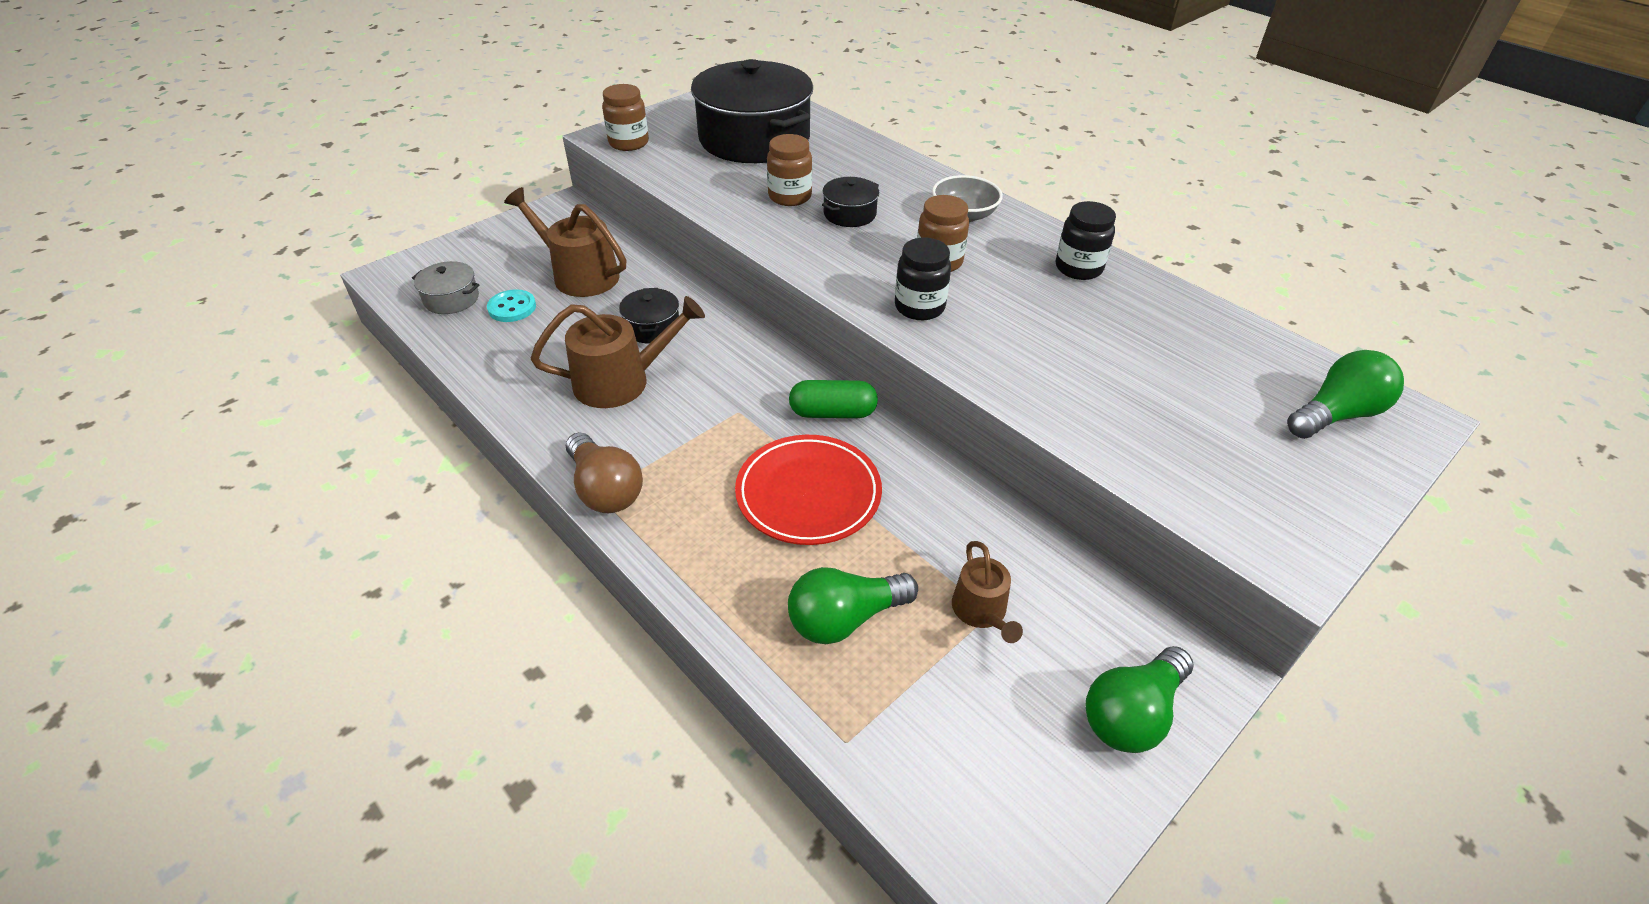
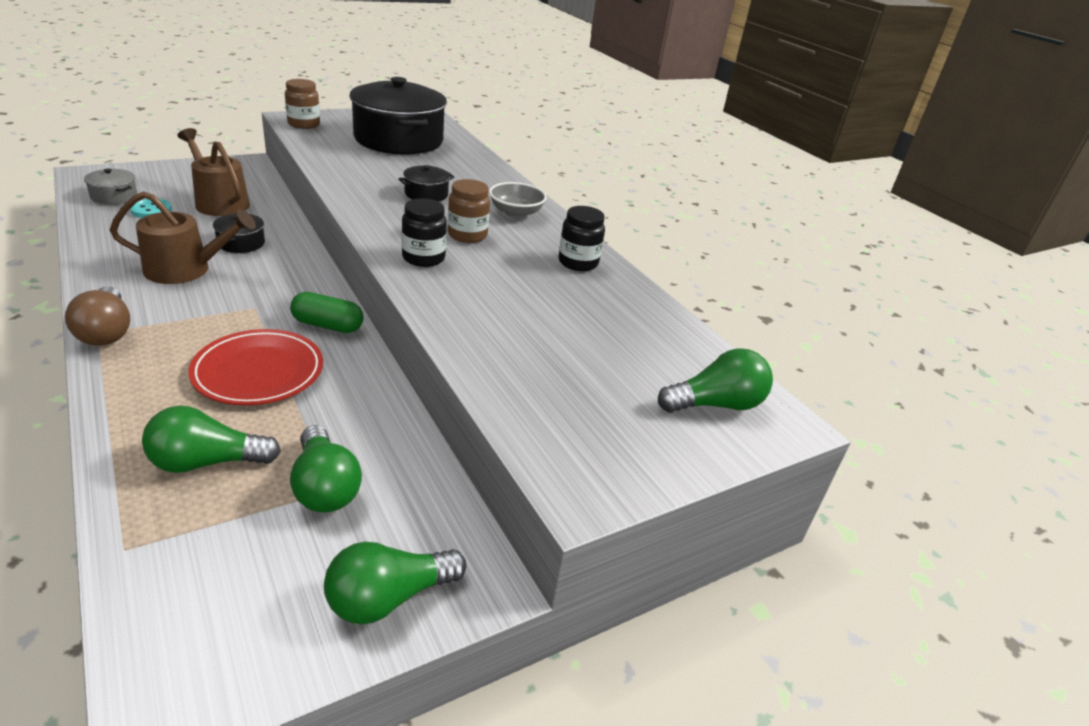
camera: 10 degrees right, 10 degrees down
(790, 197) = (390, 175): brown jar -> none
(981, 611) = (325, 487): brown watering can -> green light bulb

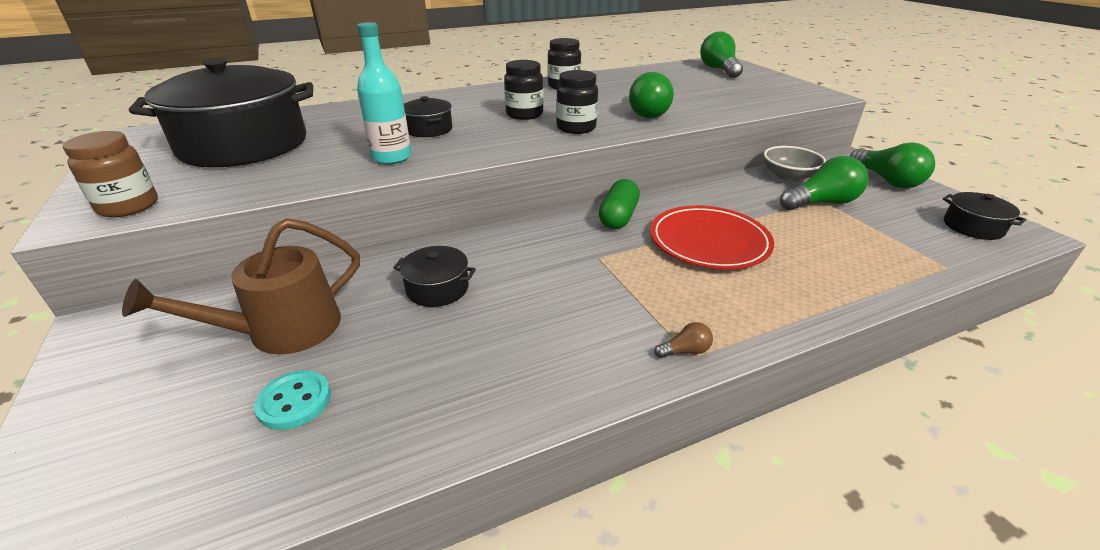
camera: 80 degrees left, 0 degrees up
(106, 331) = (685, 351): brown light bulb -> brown light bulb, size x0.45
(114, 196) = (198, 476): grey pot -> none
(185, 269) = (516, 321): brown watering can -> none
(205, 640) = (973, 227): none -> black pot
(207, 462) = (837, 249): green light bulb -> green light bulb (645, 112)
(361, 182) = (391, 157): none -> turquoise bottle
(467, 235) = (524, 114): brown jar -> black jar
(516, 213) = (472, 99): grey bowl -> grey bowl (788, 176)

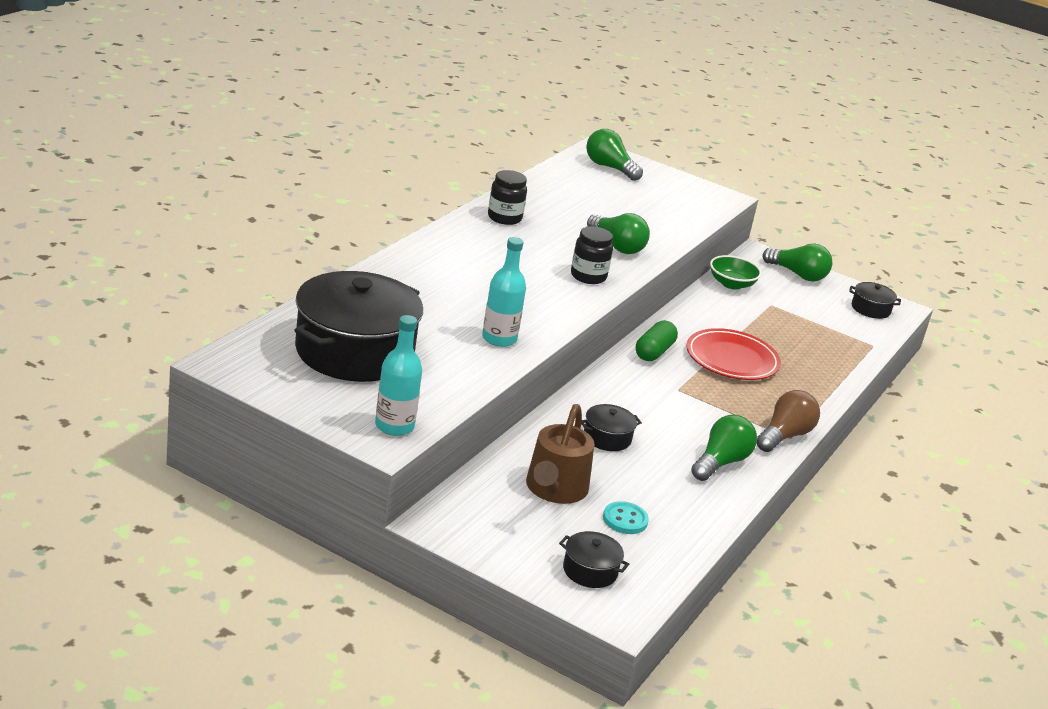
camera: 40 degrees left, 5 degrees down
(128, 206) = (394, 426): brown jar -> turquoise bottle
(428, 129) = (476, 301): black pot -> black pot (590, 571)
(524, 114) = (526, 267): black jar -> none
(618, 217) = (654, 352): green capsule -> green capsule turned 45 degrees clockwise
(685, 351) = (784, 436): brown light bulb -> brown light bulb, size x2.21
(788, 176) = (731, 284): grey bowl -> green bowl
(821, 203) = (772, 307): green light bulb -> green light bulb (720, 462)

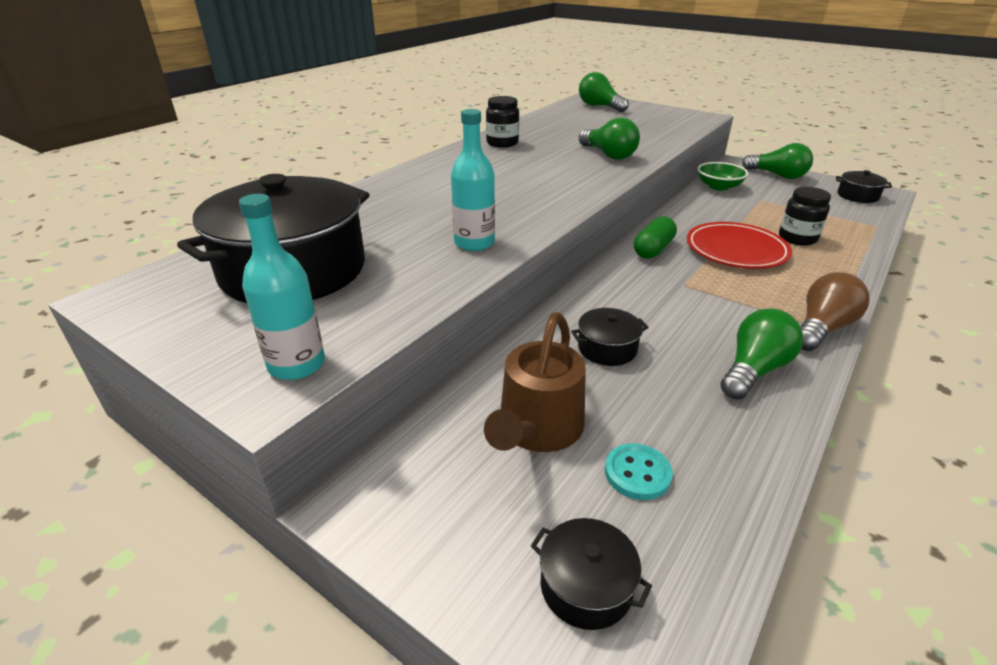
camera: 10 degrees right, 5 degrees up
(588, 276) = (580, 179): black jar -> black jar (797, 238)

